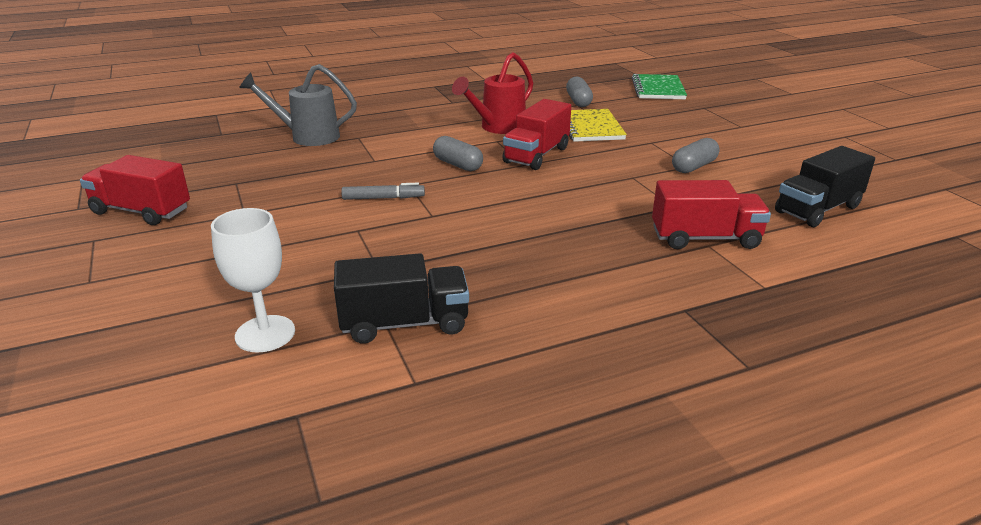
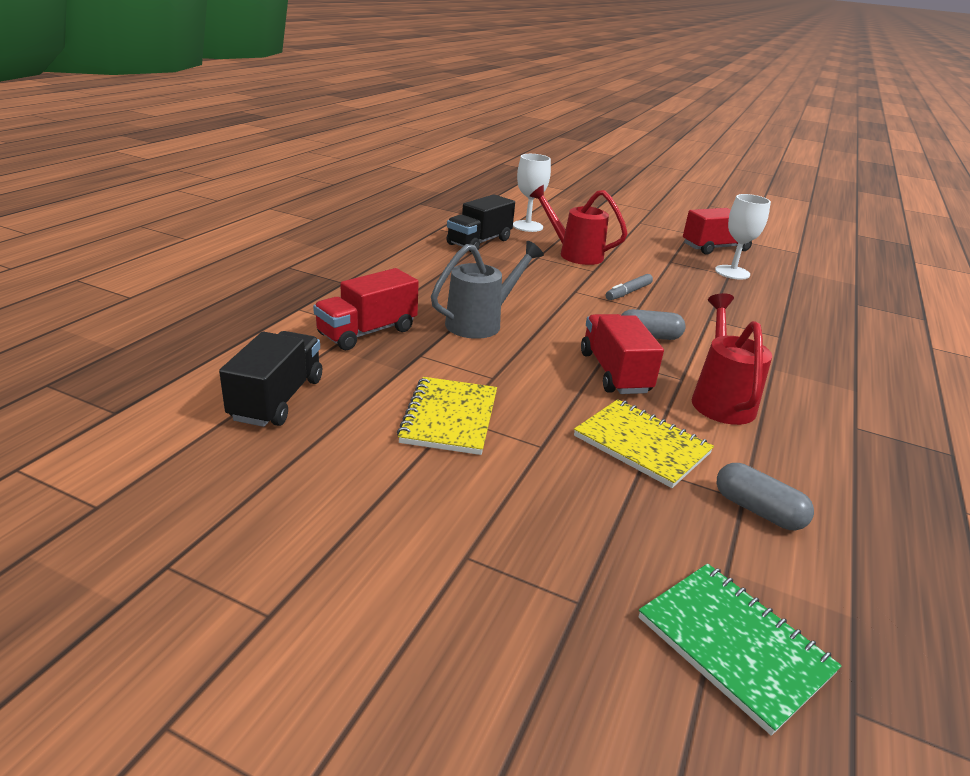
camera: 135 degrees right, 0 degrees up
(225, 183) = (732, 272): none -> white goblet
(308, 137) = (807, 323): grey watering can -> grey watering can (480, 323)
(324, 257) = (575, 254): none -> red watering can
(694, 167) = (450, 418): grey capsule -> yellow notebook

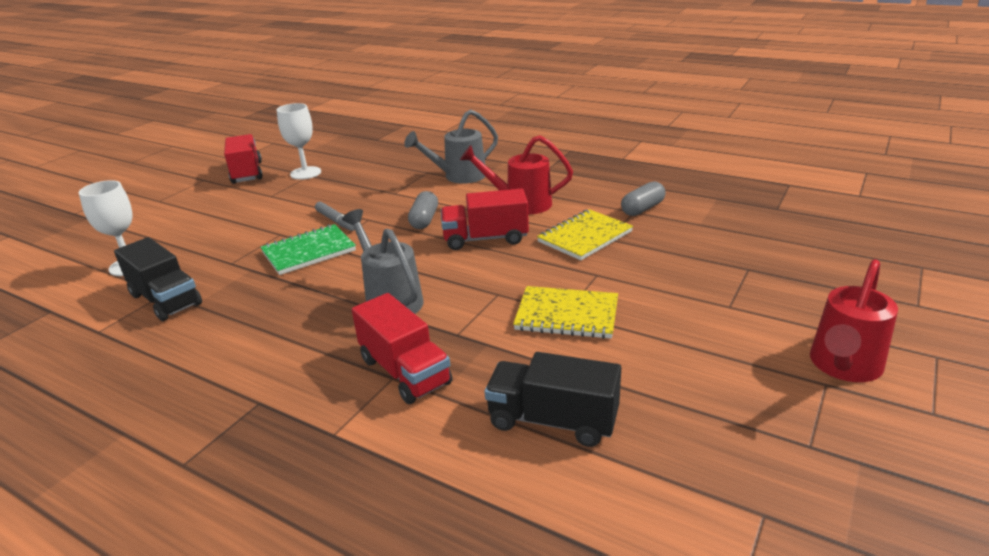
camera: 80 degrees left, 0 degrees up
(575, 254) = (232, 241): red watering can -> red watering can (843, 366)
(733, 645) = (754, 229): green notebook -> green notebook (309, 252)
(780, 357) = (459, 176): none -> grey watering can

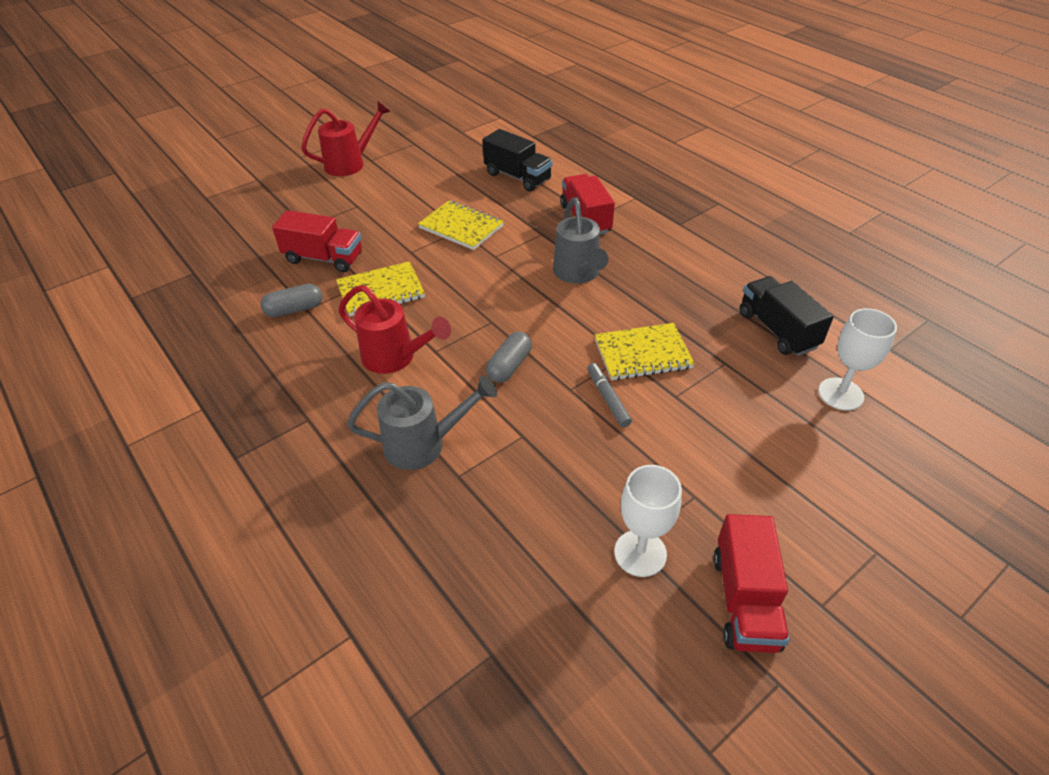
camera: 160 degrees left, 15 degrees up
(309, 252) = (642, 354): green notebook -> yellow notebook
(485, 239) = (466, 317): red truck -> red truck (324, 258)

